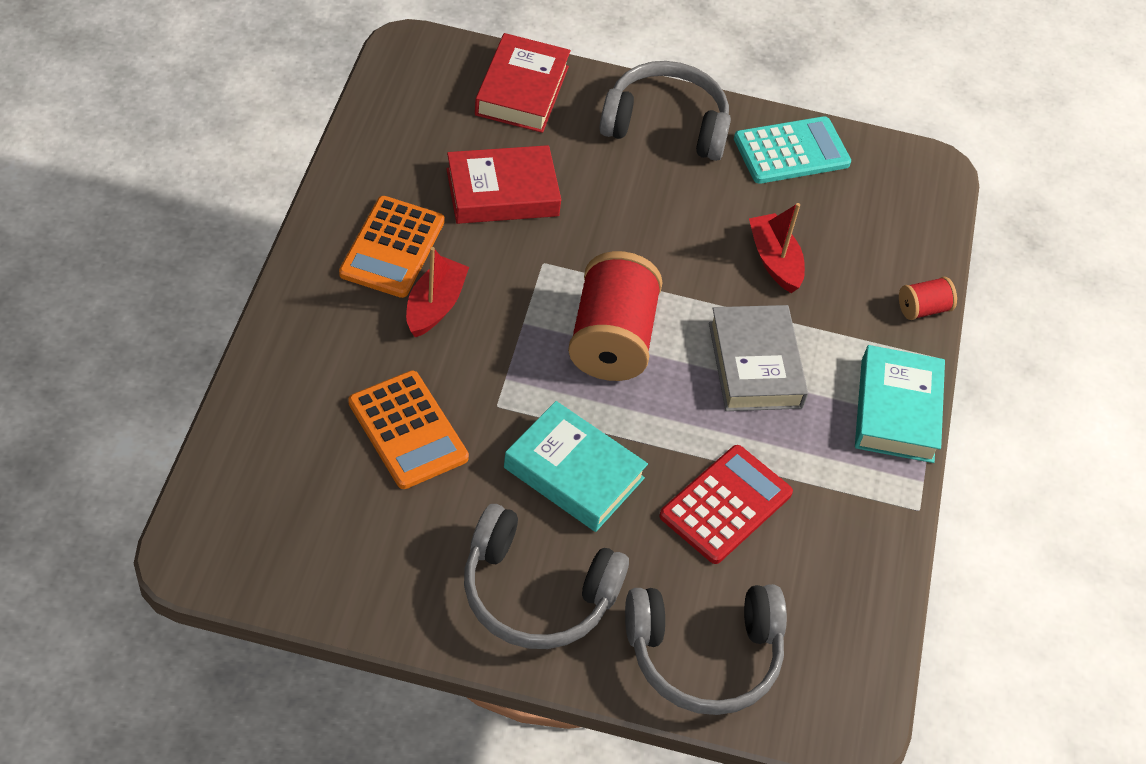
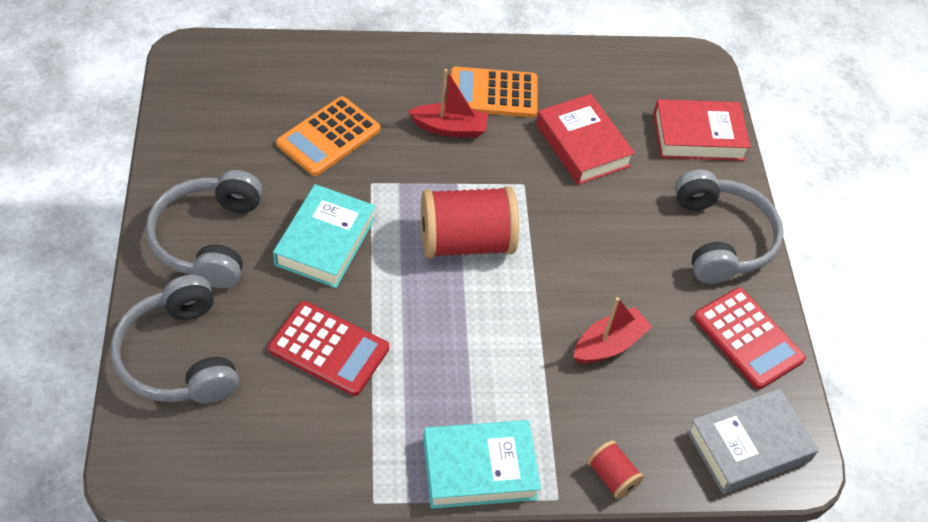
camera: 75 degrees right, 0 degrees up
(755, 365) = (483, 347): grey book -> grey book (748, 446)
(791, 151) = (748, 338): turquoise calculator -> red calculator

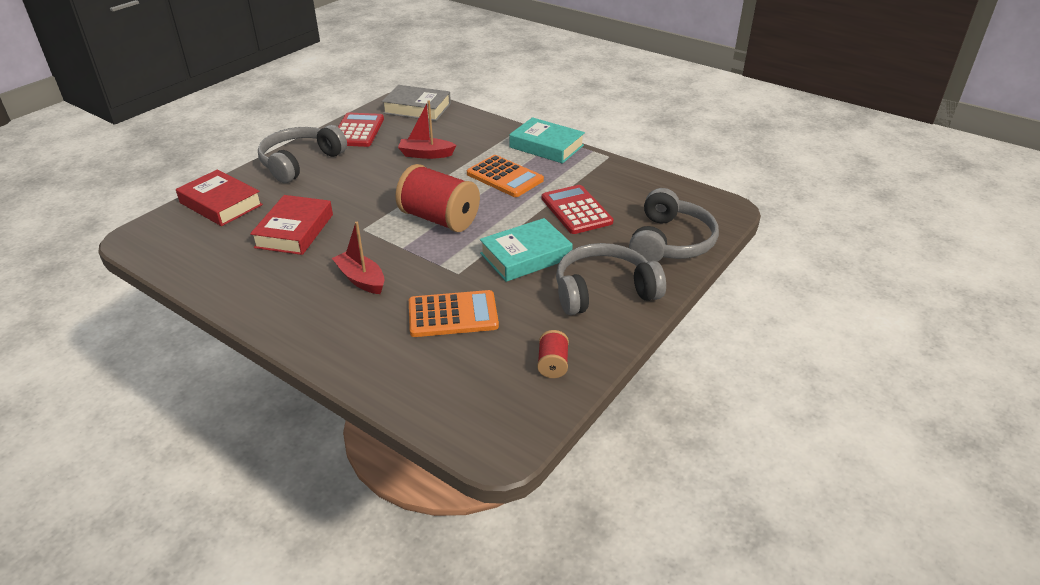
camera: 135 degrees left, 15 degrees down
(208, 239) = (603, 291): grey headphones -> grey headphones turned 150 degrees counterclockwise
(493, 93) = (298, 286): orange calculator -> orange calculator (505, 177)
(612, 477) = (489, 123): red spool -> red spool (552, 364)

